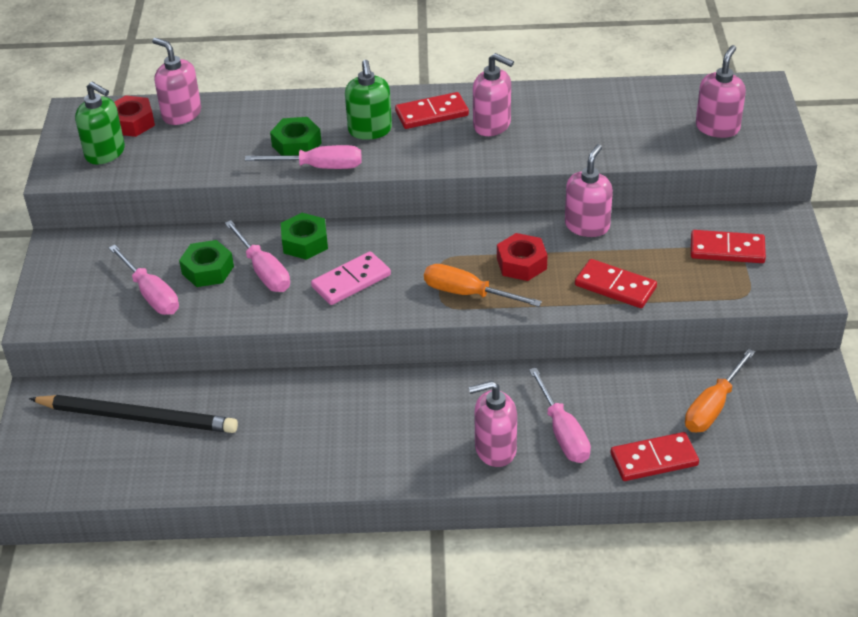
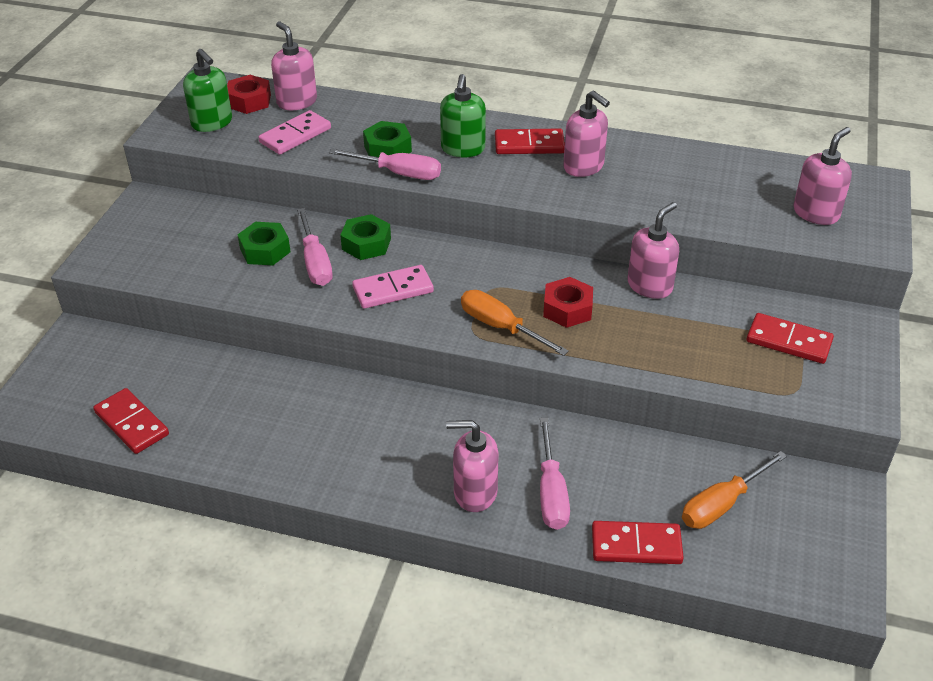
camera: 15 degrees right, 0 degrees up
(137, 417) = (151, 376): black pencil -> none
(151, 294) = (203, 262): pink screwdriver -> none
(198, 149) = (295, 135): none -> pink domino
(615, 287) = (654, 353): red domino -> red domino (131, 423)

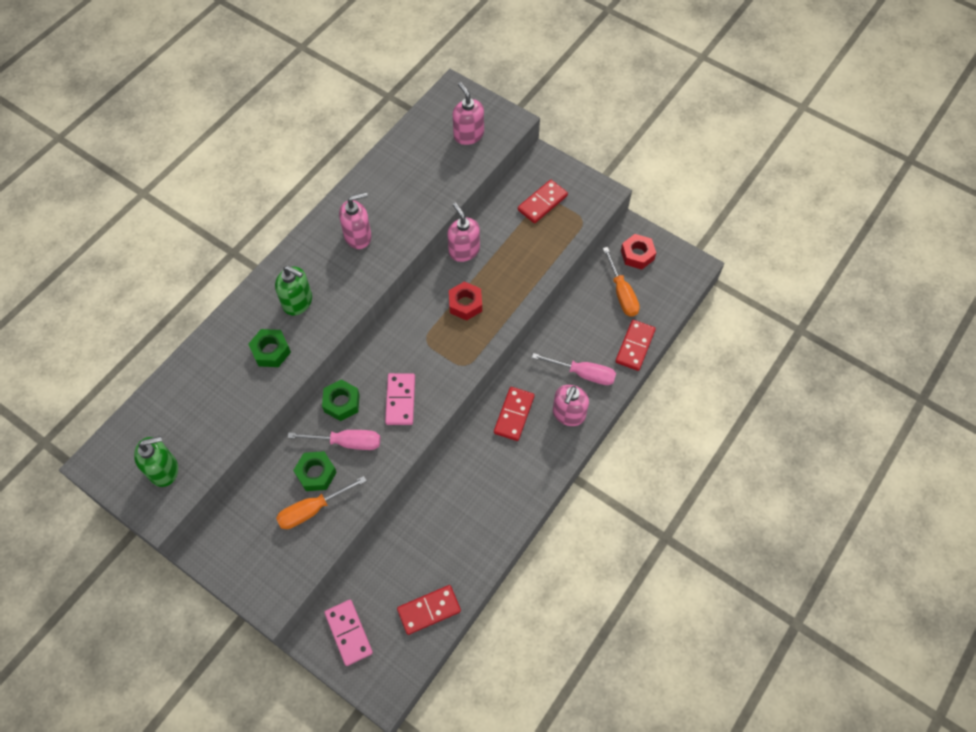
camera: 70 degrees left, 20 degrees up
(249, 101) = (145, 434): red nut -> red nut (637, 255)
(295, 135) = (218, 411): pink domino -> pink domino (349, 633)
(297, 102) = (168, 398): pink soap dispenser -> none
(399, 173) = (307, 353): pink screwdriver -> none
(500, 327) = (466, 348): orange screwdriver -> orange screwdriver (312, 510)
(529, 145) = (315, 259): red domino -> red domino (514, 415)

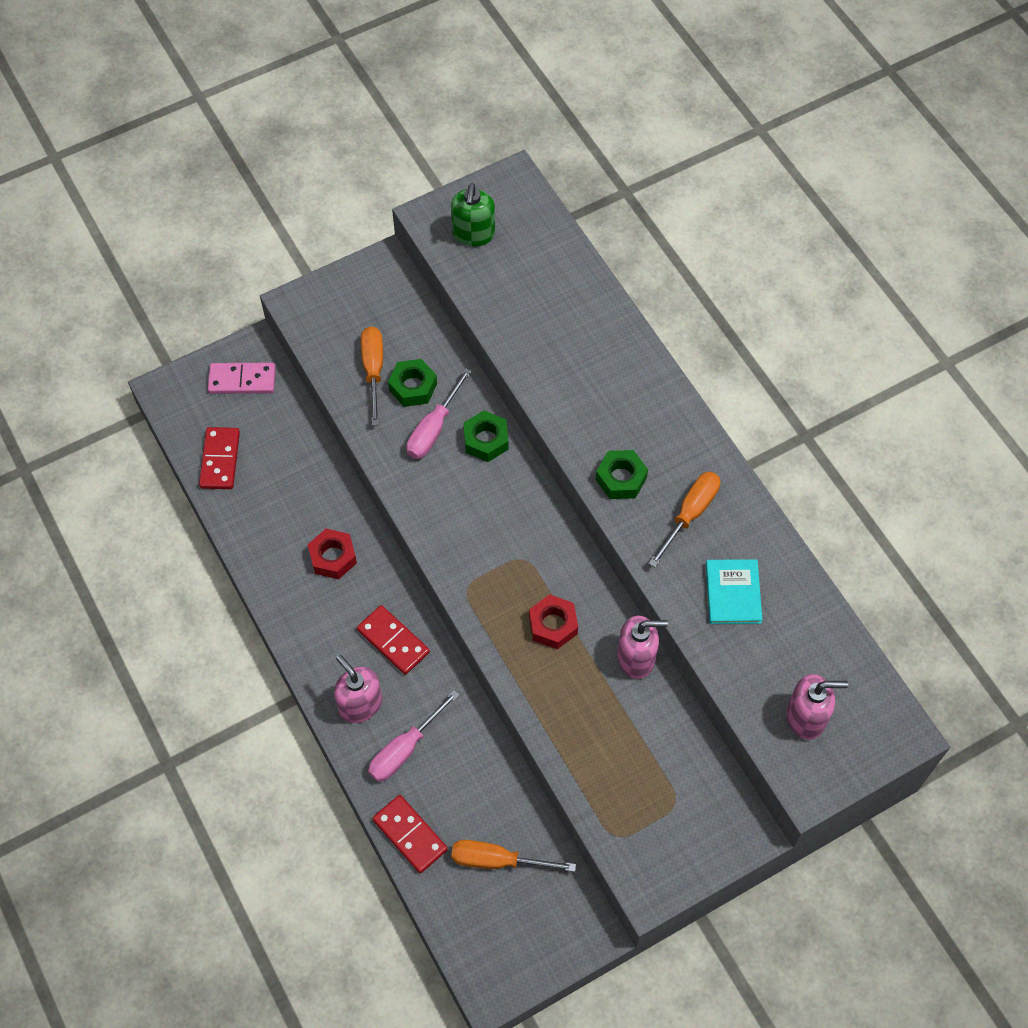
camera: 115 degrees right, 0 degrees up
(271, 351) = (567, 369): green nut -> green nut (621, 478)
(298, 302) = (622, 417): green soap dispenser -> none
(358, 236) = (690, 514): pink soap dispenser -> orange screwdriver
(400, 400) = (457, 501): pink domino -> none
(405, 195) = (733, 593): none -> turquoise book
(542, 203) = (670, 795): red domino -> none
(637, 255) = (549, 916): red nut -> red nut (333, 557)

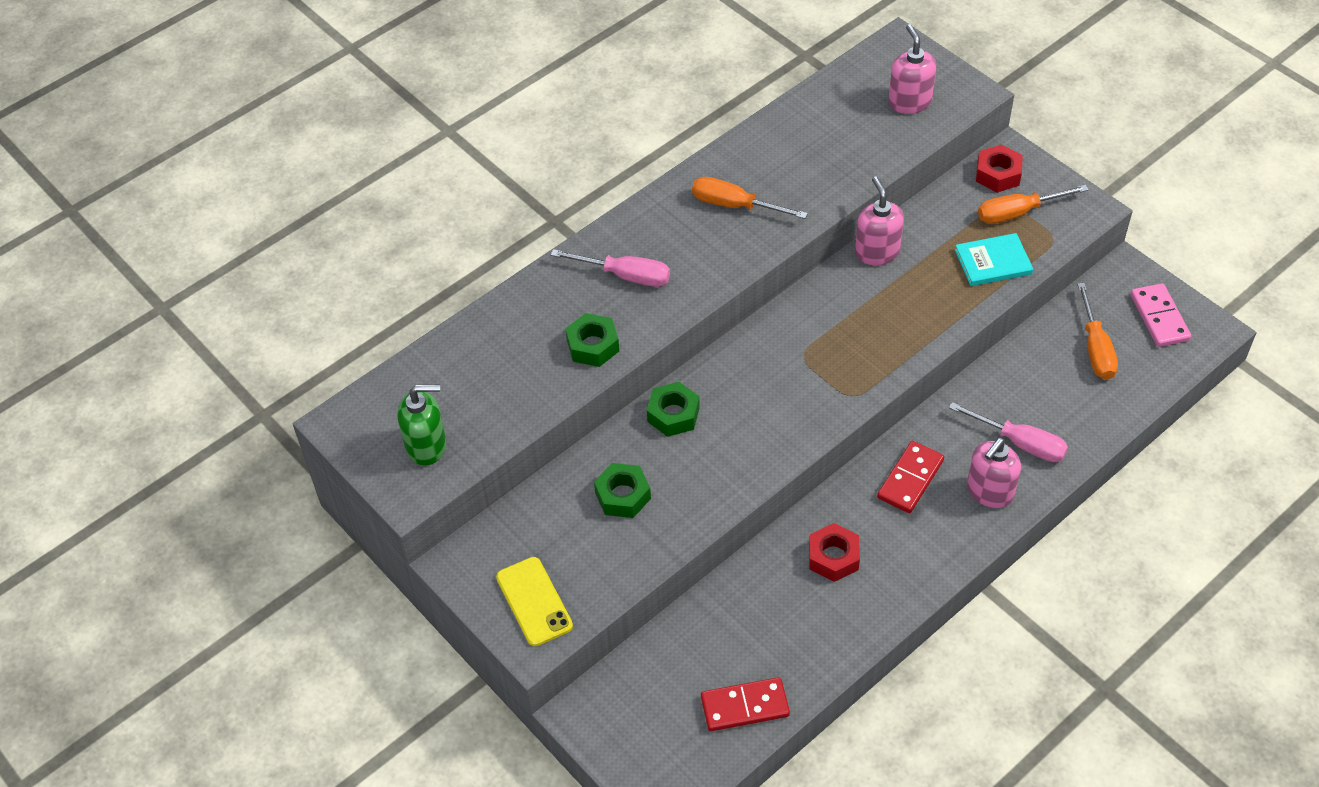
camera: 100 degrees left, 10 degrees down
(242, 380) = (628, 713): pink domino -> pink domino (1159, 317)
(333, 310) = (534, 601): none -> yellow phone
(373, 370) = (609, 539): orange screwdriver -> orange screwdriver (1018, 213)
(410, 835) = (1102, 420): red domino -> none
(433, 429) = (672, 464): pink screwdriver -> pink screwdriver (625, 276)
(553, 625) = (867, 319): red nut -> red nut (998, 174)
(621, 478) = (711, 262): green nut -> green nut (593, 346)
(733, 593) = (807, 164): turquoise book -> turquoise book (993, 262)

